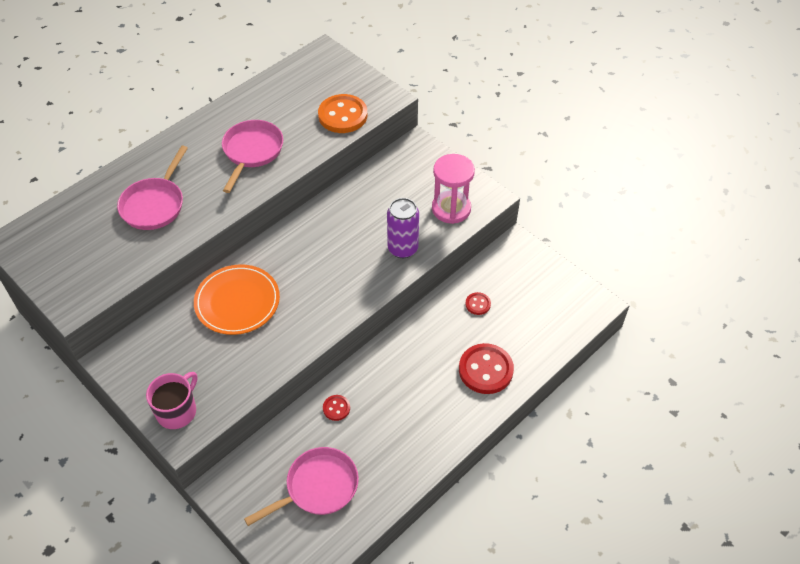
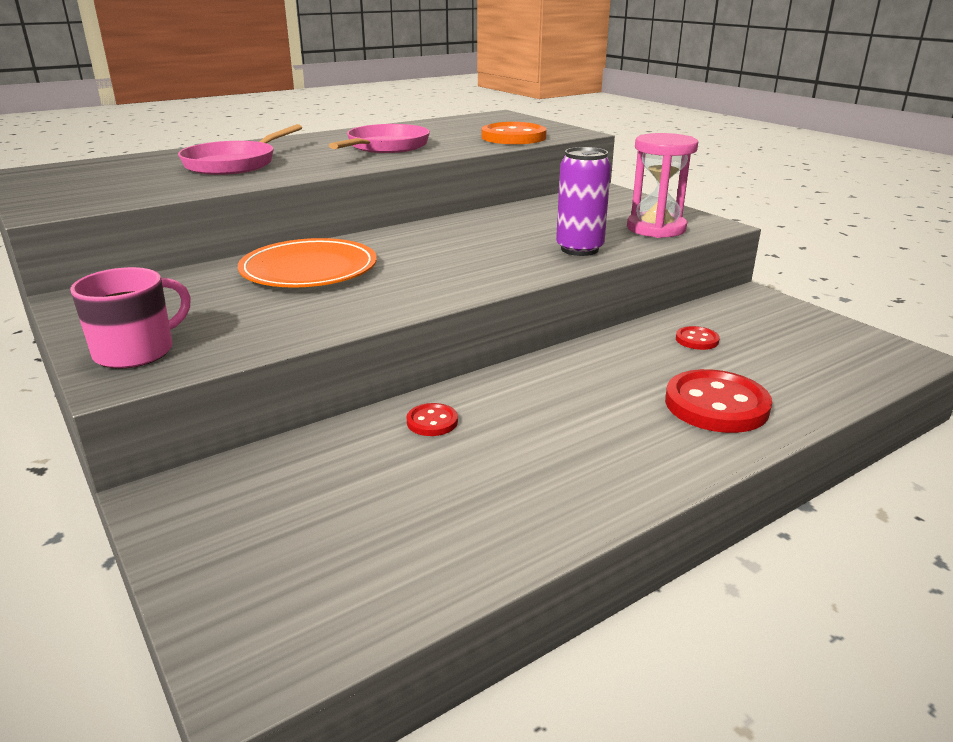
camera: 10 degrees right, 25 degrees down
(318, 487) = (358, 520): pink pan -> none

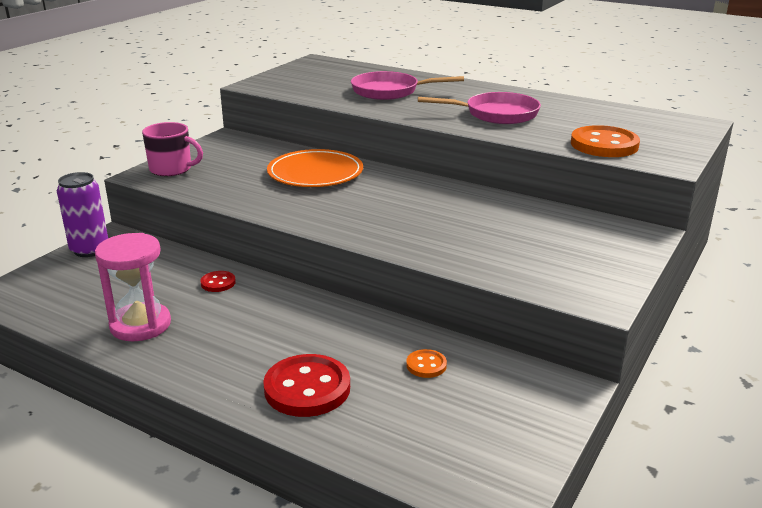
camera: 65 degrees right, 0 degrees up
(579, 249) = (449, 248): purple can -> purple can (89, 250)
(656, 228) = (549, 273): pink hourglass -> pink hourglass (140, 325)
(697, 340) = (426, 365): red button -> orange button

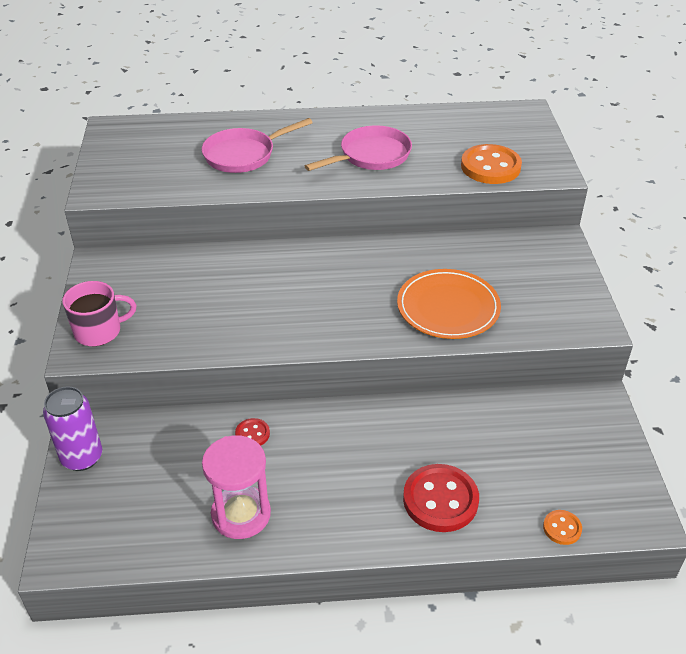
camera: 35 degrees left, 15 degrees up
(315, 173) = (244, 277): orange plate -> orange plate (448, 307)
(426, 365) = (496, 431): orange button -> orange button (562, 528)

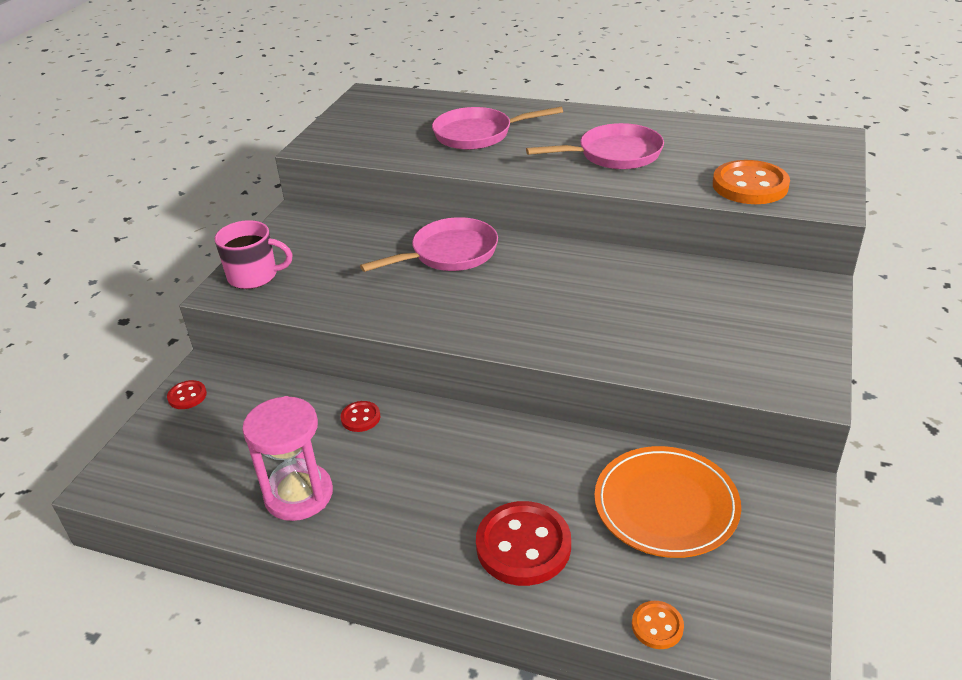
camera: 25 degrees right, 5 degrees down
(82, 457) = (187, 396): purple can -> red button
(264, 270) = (449, 253): none -> pink pan
(448, 307) = (630, 330): orange plate -> orange plate (666, 505)

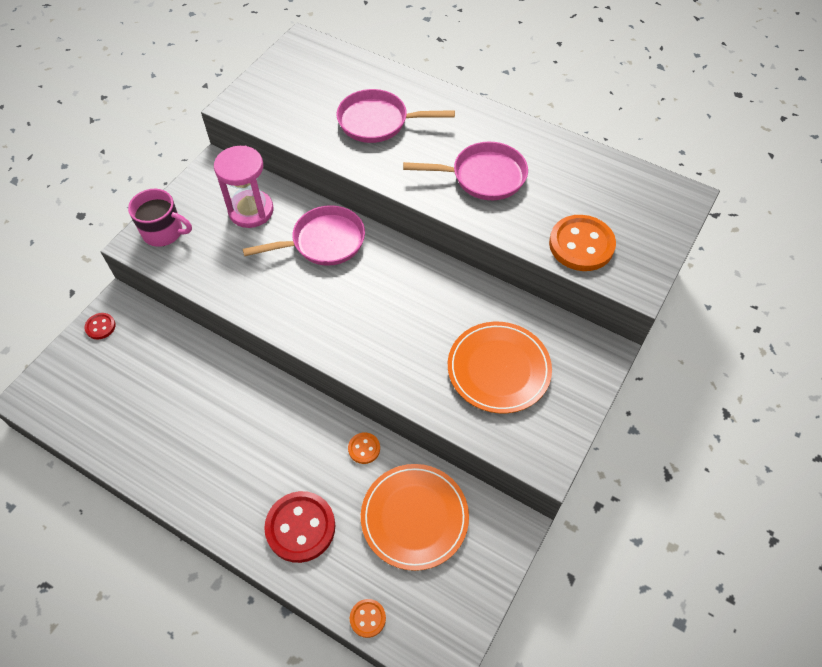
camera: 10 degrees right, 20 degrees up
(299, 495) = (158, 442): pink hourglass -> pink hourglass (251, 211)
(360, 418) = (221, 379): red button -> none
(570, 450) = (364, 448): none -> orange button
(706, 322) = (498, 369): none -> orange plate

